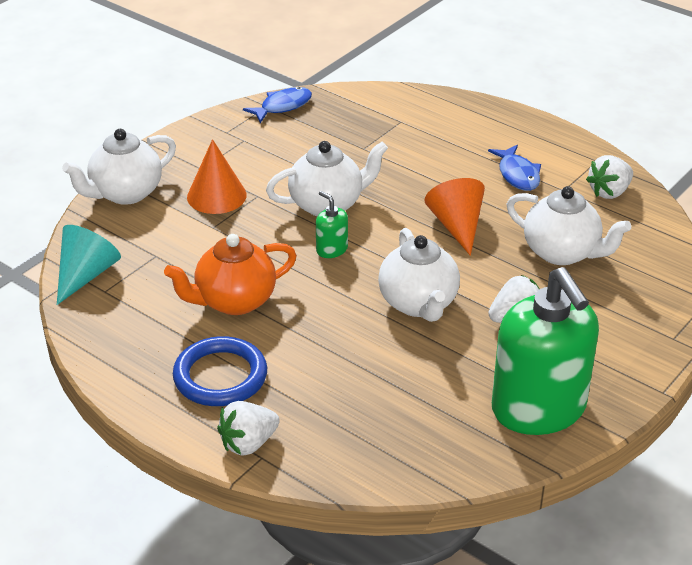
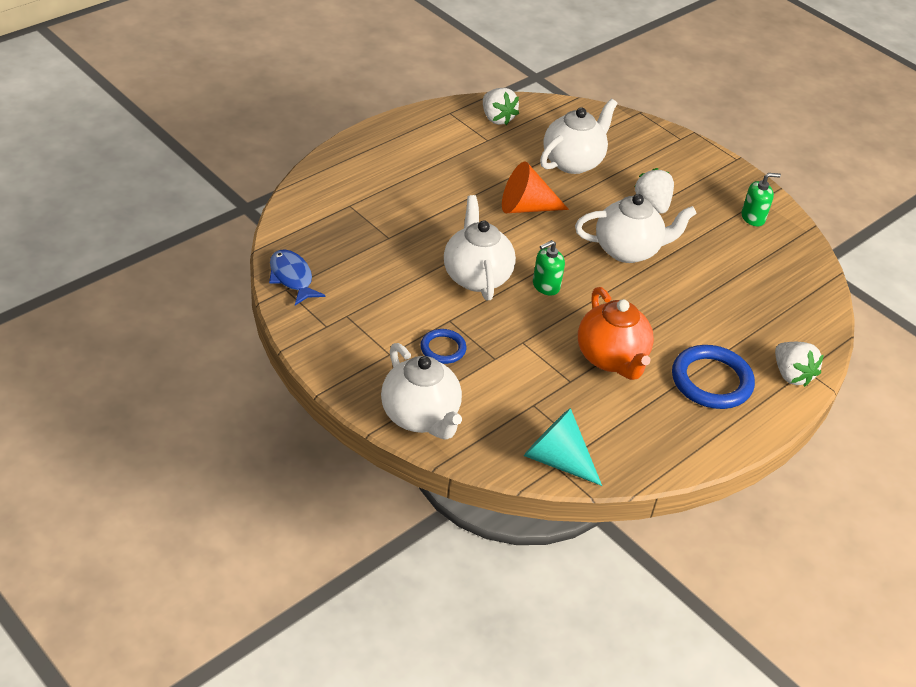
camera: 85 degrees left, 5 degrees up
(216, 196) = (443, 348): orange cone -> blue ring
(517, 175) = (459, 158): blue fish -> none
(539, 409) = (753, 218): green soap dispenser -> green soap dispenser, size x0.40

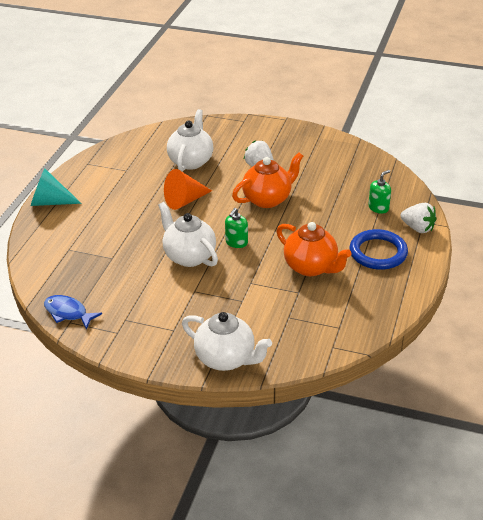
camera: 25 degrees left, 5 degrees down
(443, 348) = (205, 310): blue ring -> none
(497, 118) = (121, 154): white strawberry -> none
(557, 459) = (330, 342): turquoise cone -> turquoise cone (50, 202)
(628, 250) = (267, 199): white teapot -> orange teapot
(753, 218) = (323, 149): green soap dispenser -> green soap dispenser (378, 208)

